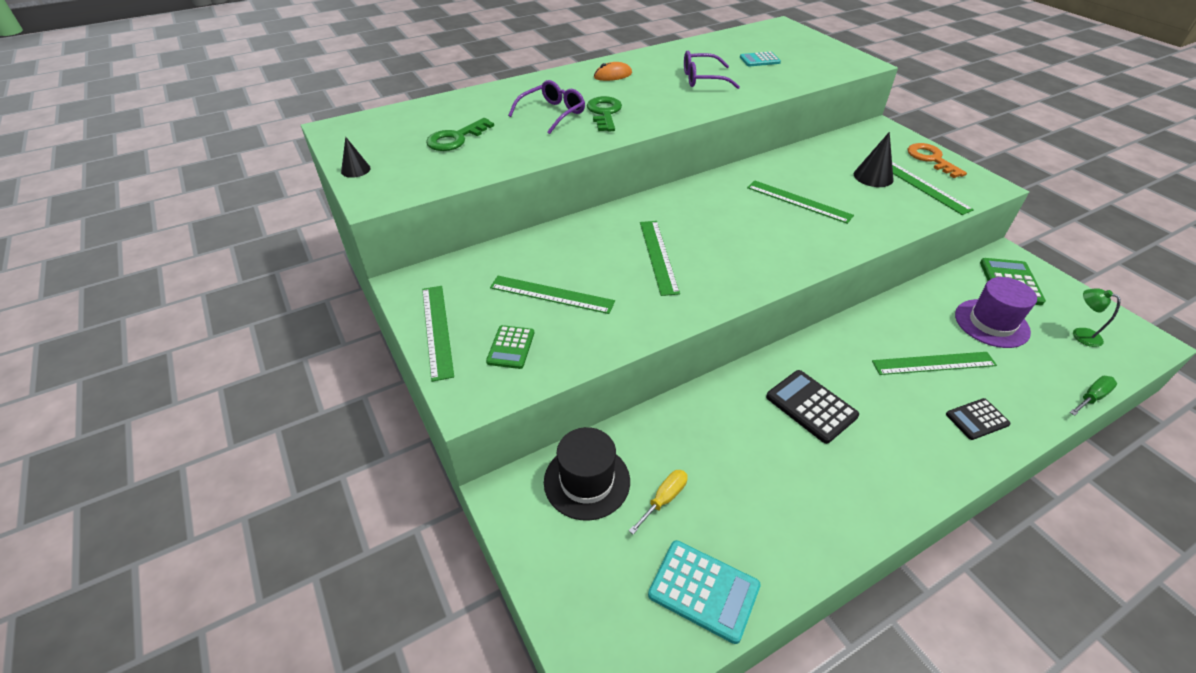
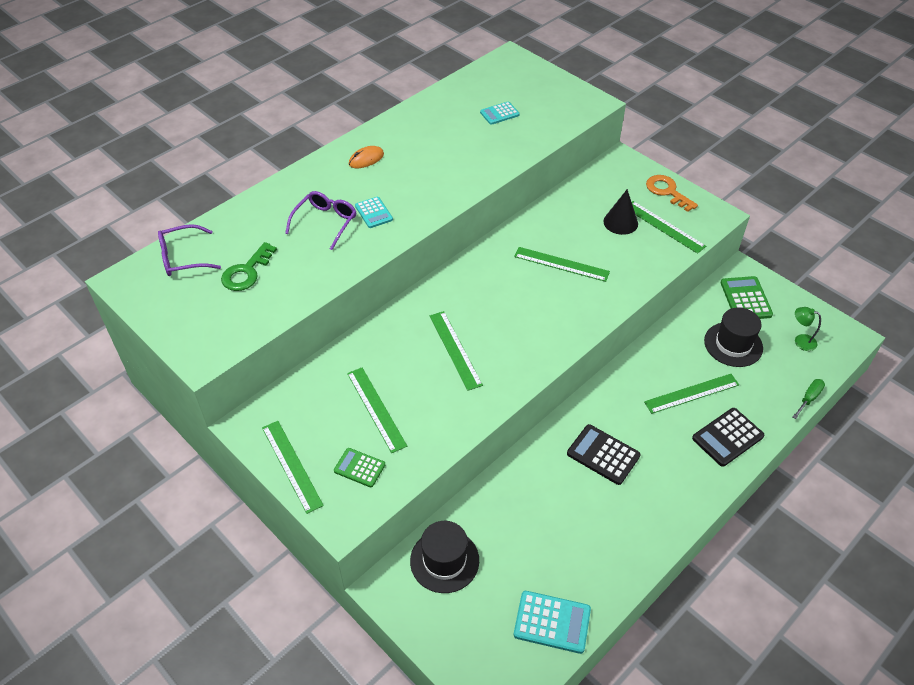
camera: 15 degrees left, 5 degrees up
(355, 170) = (169, 328): black cone -> none
(511, 347) = (359, 468): green calculator -> green calculator turned 120 degrees clockwise
(551, 294) = (376, 409): green ruler -> green ruler turned 60 degrees clockwise
(604, 113) = (373, 213): green key -> turquoise calculator
(664, 499) = (507, 560): yellow screwdriver -> none
(702, 79) = (452, 150): purple glasses -> purple glasses (183, 258)
(977, 419) = (727, 437): black calculator -> black calculator, size x1.54
(991, 323) = (733, 344): purple hat -> black hat

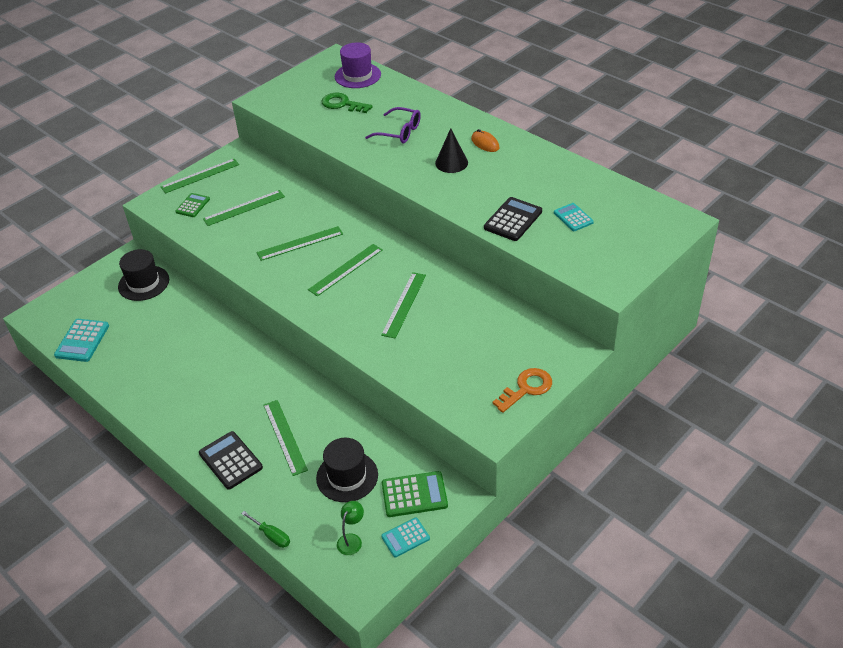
camera: 90 degrees right, 5 degrees down
(183, 258) = (357, 75): purple glasses -> purple hat
(373, 213) = (413, 154): turquoise calculator -> turquoise calculator (405, 537)
(603, 455) = (222, 371): black calculator -> black calculator (513, 220)
(620, 222) = (469, 348): black cone -> black cone (451, 163)
(664, 227) = (466, 383): green ruler -> green ruler (346, 269)

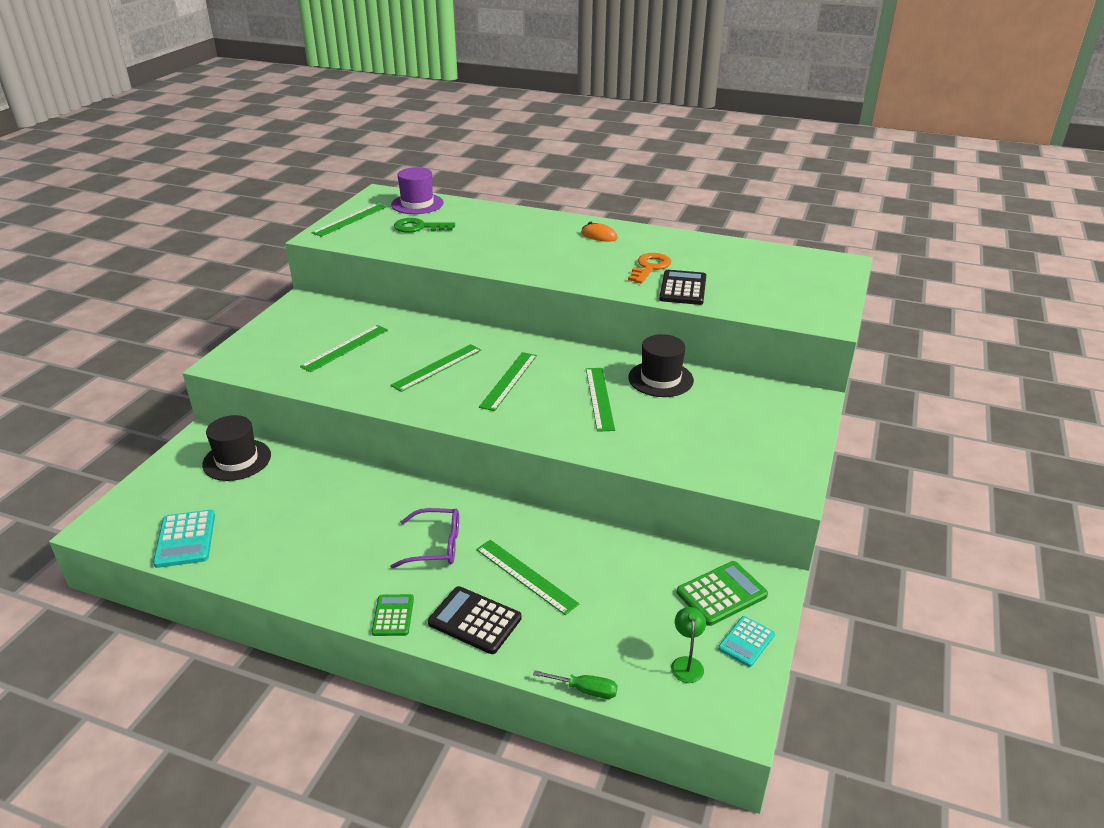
camera: 25 degrees left, 10 degrees down
(193, 205) = (278, 357): green calculator -> green calculator (393, 615)
(200, 176) = (269, 328): green ruler -> green ruler (350, 220)
(347, 476) = (631, 597): black hat -> black hat (660, 379)
(399, 132) = (501, 240): purple glasses -> purple glasses (436, 546)
(451, 163) = (578, 255): black cone -> none
(526, 388) = (791, 444): orange key -> orange key (650, 267)
(573, 217) = (740, 277): turquoise calculator -> none

